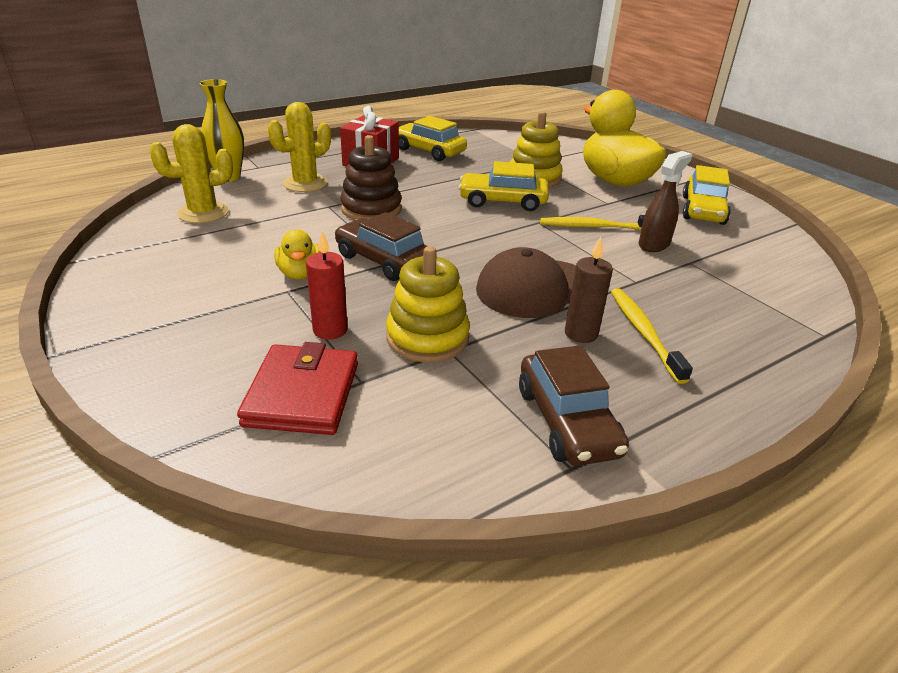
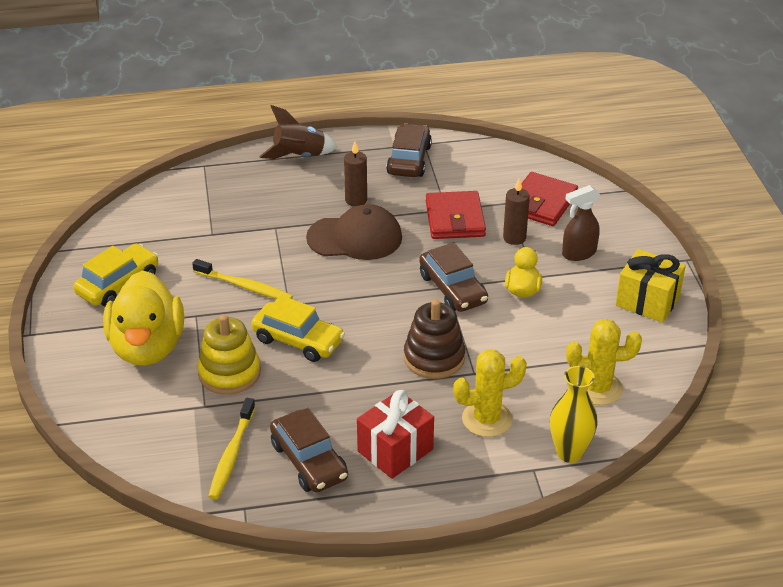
camera: 155 degrees left, 5 degrees up
(133, 290) = (647, 301): none -> yellow gift
(330, 330) = (514, 238): red candle -> brown candle
(427, 338) = (454, 219): yellow stacking toy -> red wallet
(429, 151) = (309, 461): yellow car -> brown car
(644, 333) = (316, 191): yellow toothbrush -> yellow toothbrush (232, 454)
(654, 244) = (218, 256): brown spray bottle -> brown spray bottle (578, 253)
(732, 382) = (299, 156): none -> brown rocket

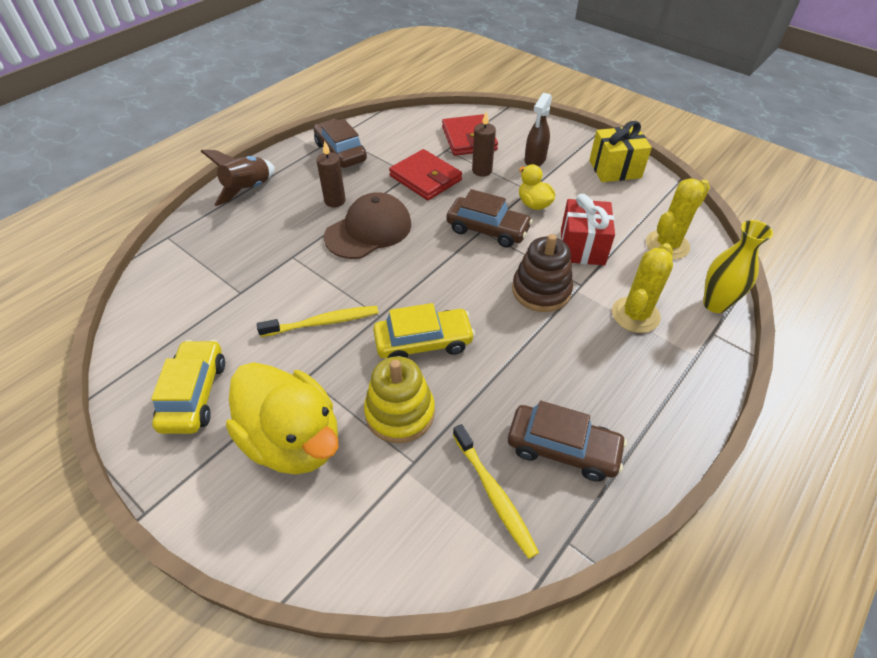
camera: 40 degrees left, 10 degrees up
(395, 450) = (611, 387): red gift -> red gift (582, 247)

